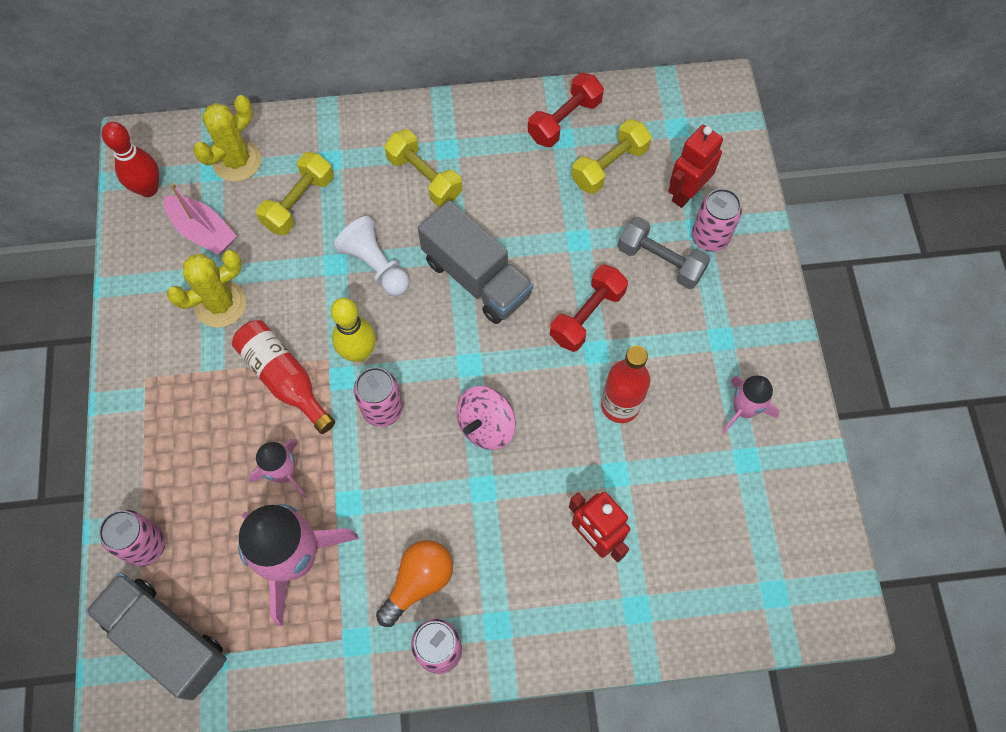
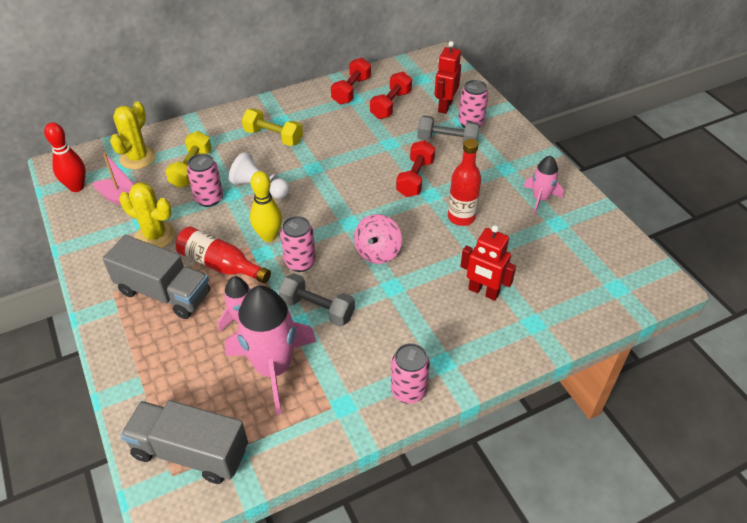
camera: 20 degrees left, 20 degrees down
(145, 545) = (150, 395): pink can -> pink can (209, 199)
(220, 304) = (155, 236): yellow cactus -> yellow cactus turned 75 degrees clockwise
(377, 490) = (317, 309): none -> grey dumbbell
(419, 582) = (373, 354): orange light bulb -> none
(476, 278) = (332, 177): grey truck -> grey truck (164, 293)
(609, 166) = (391, 105): yellow dumbbell -> red dumbbell

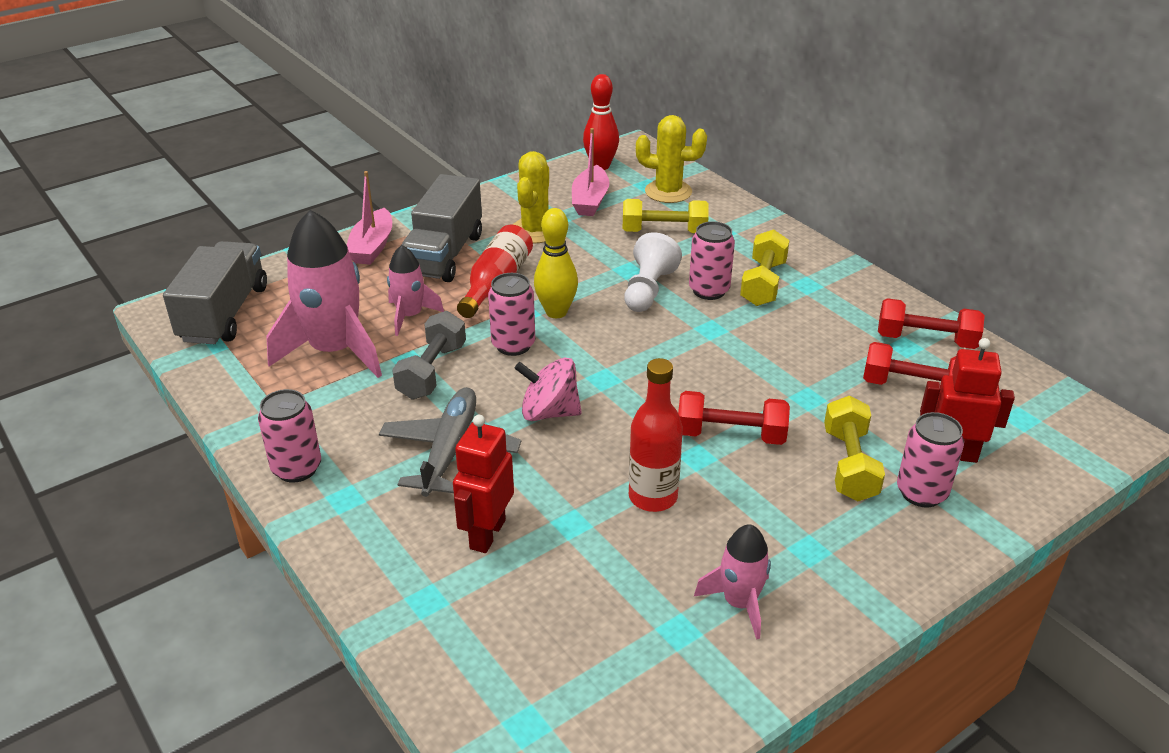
camera: 80 degrees right, 10 degrees down
(128, 341) = (372, 247): none -> pink boat
(209, 199) = (612, 255): pink can -> pink can (709, 290)
(405, 304) = (450, 451): none -> grey plane
(447, 141) = (849, 465): grey dumbbell -> yellow dumbbell

